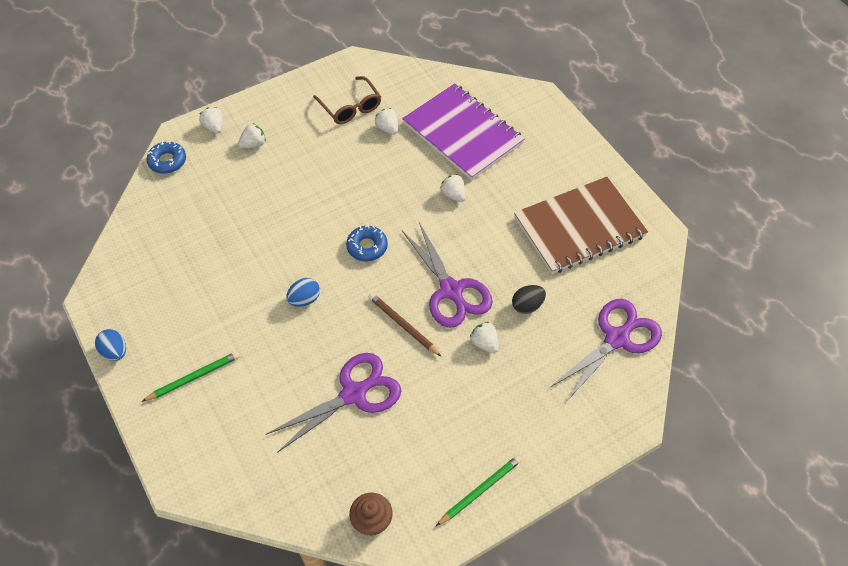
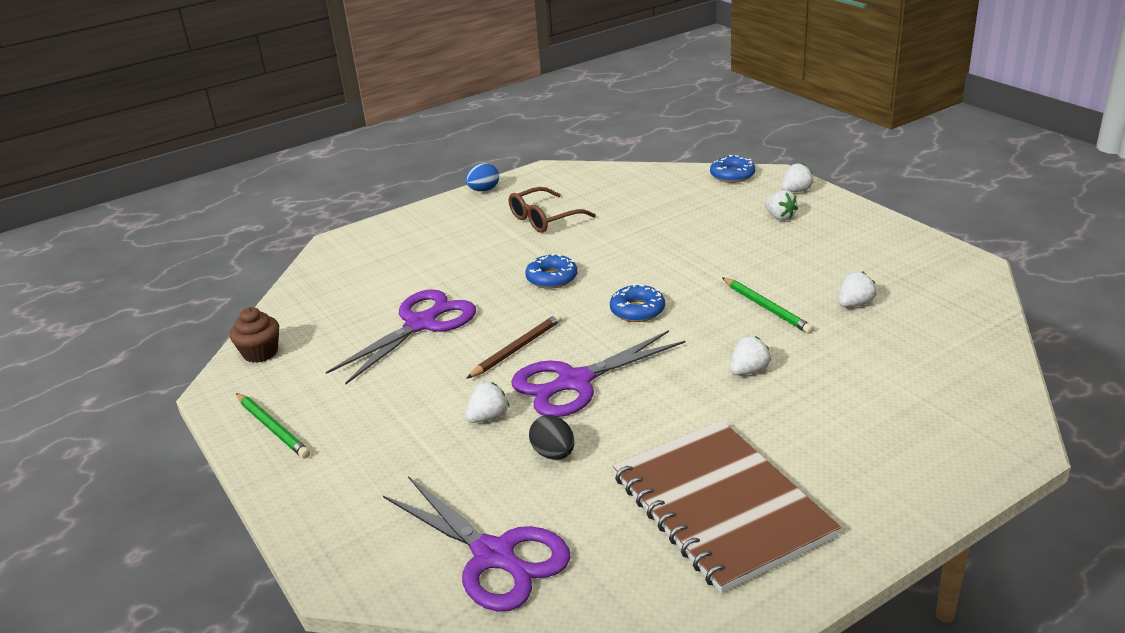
camera: 90 degrees right, 25 degrees down
(194, 377) = (451, 231): green pencil -> green pencil (766, 308)
(304, 299) = (552, 278): blue egg -> blue donut
(350, 107) = (879, 272): brown glasses -> brown glasses (544, 219)
(353, 394) = (421, 324): purple scissors -> purple scissors turned 105 degrees counterclockwise
(463, 133) = (879, 370): purple notebook -> none

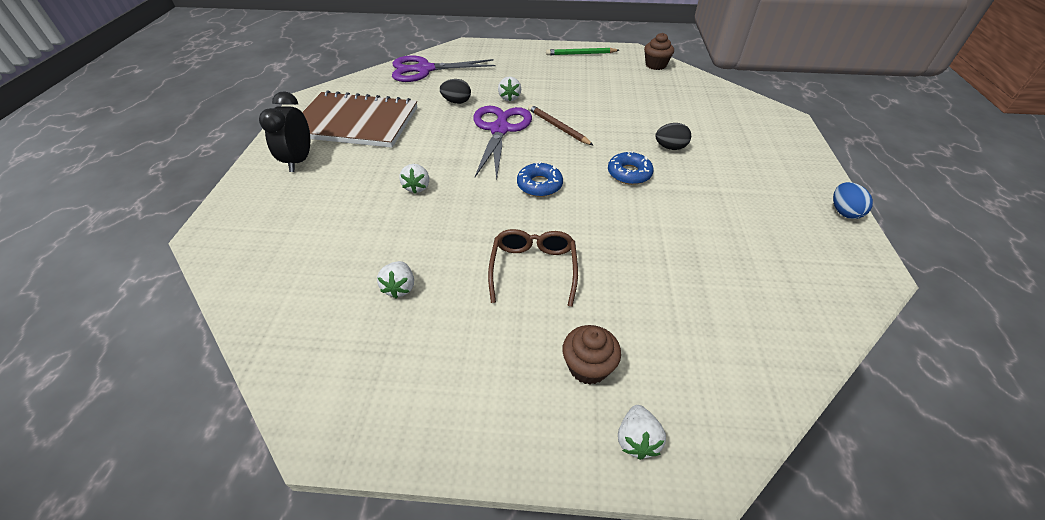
camera: 125 degrees right, 15 degrees up
(421, 324) = (627, 110): purple scissors -> none
(475, 275) = (670, 147): none -> black egg
(517, 349) = (558, 127): brown pencil -> brown pencil turned 150 degrees clockwise
(544, 219) = (741, 215): brown glasses -> brown glasses (533, 268)
(732, 175) = (740, 415): blue donut -> none
(766, 308) = (462, 240): green pencil -> none
(779, 217) = (588, 367): white strawberry -> brown cupcake
(851, 485) = (299, 160): none -> black clock

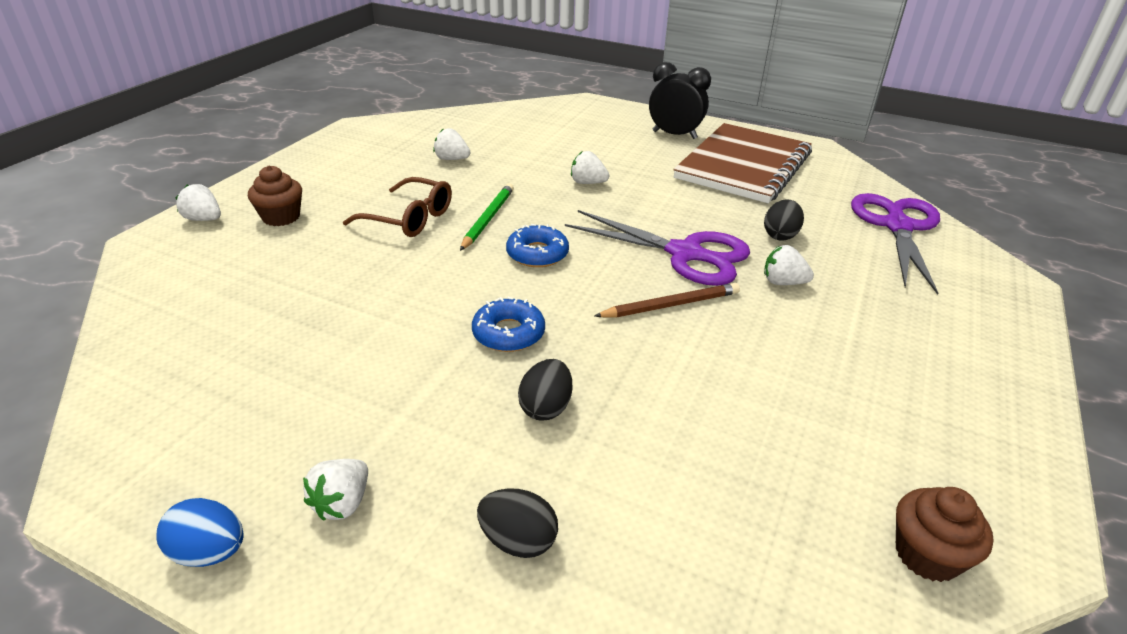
camera: 110 degrees right, 10 degrees down
(581, 54) = (990, 427): green pencil -> green pencil (488, 219)
(741, 137) = (518, 541): none -> black egg
(781, 185) = (342, 503): none -> white strawberry

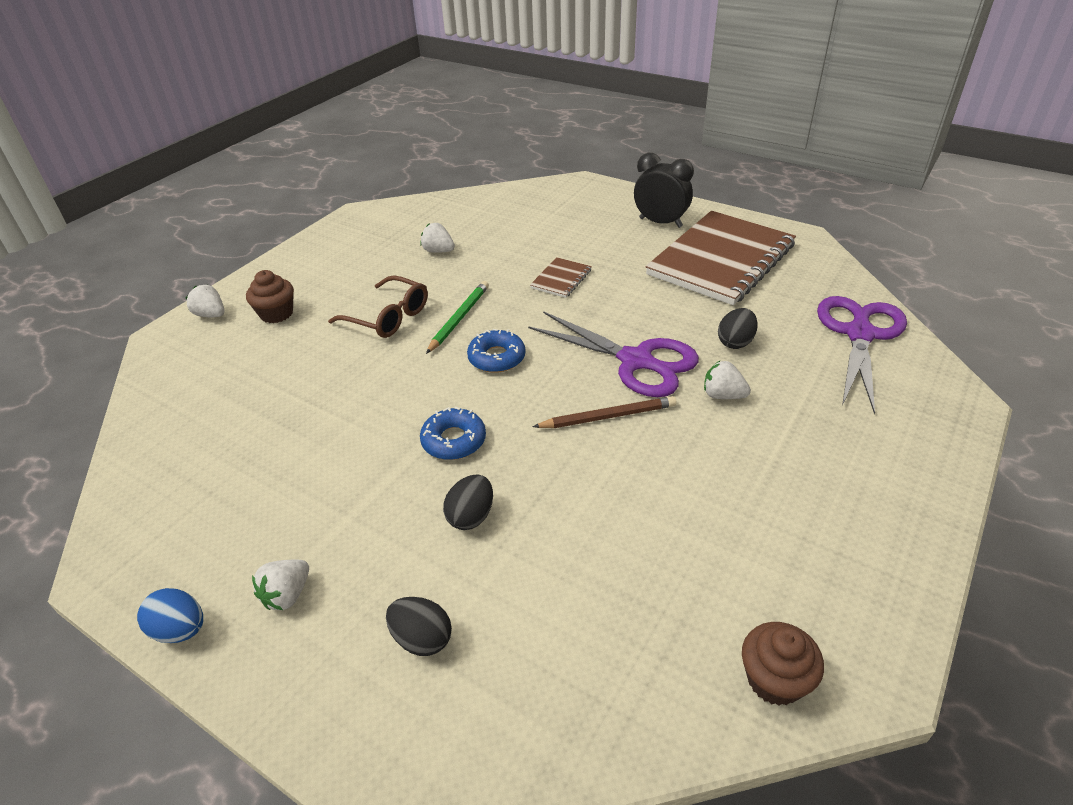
camera: 10 degrees right, 5 degrees up
(587, 183) = (561, 279): white strawberry -> brown notebook

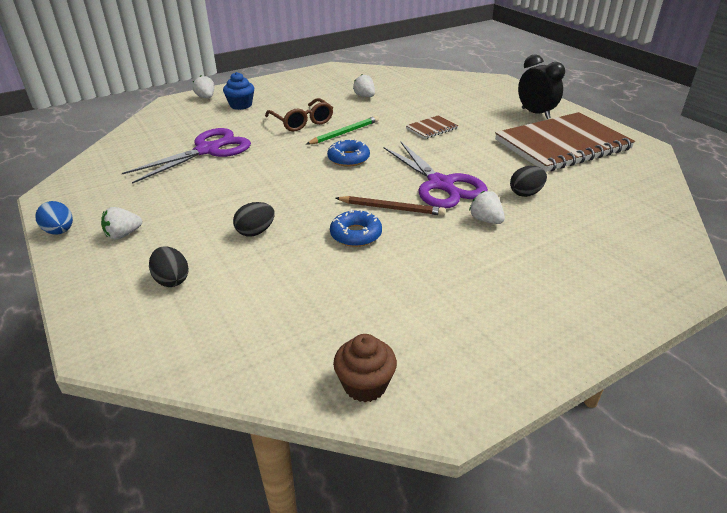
camera: 25 degrees right, 5 degrees down
(276, 314) = (241, 105): brown cupcake -> blue cupcake
(454, 440) = (282, 192): blue donut -> blue donut (356, 234)
(859, 334) = (635, 215): purple scissors -> purple scissors (208, 150)

